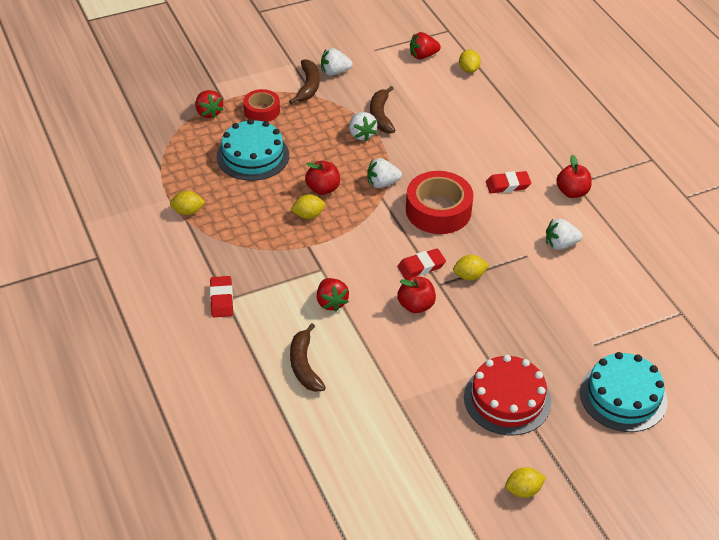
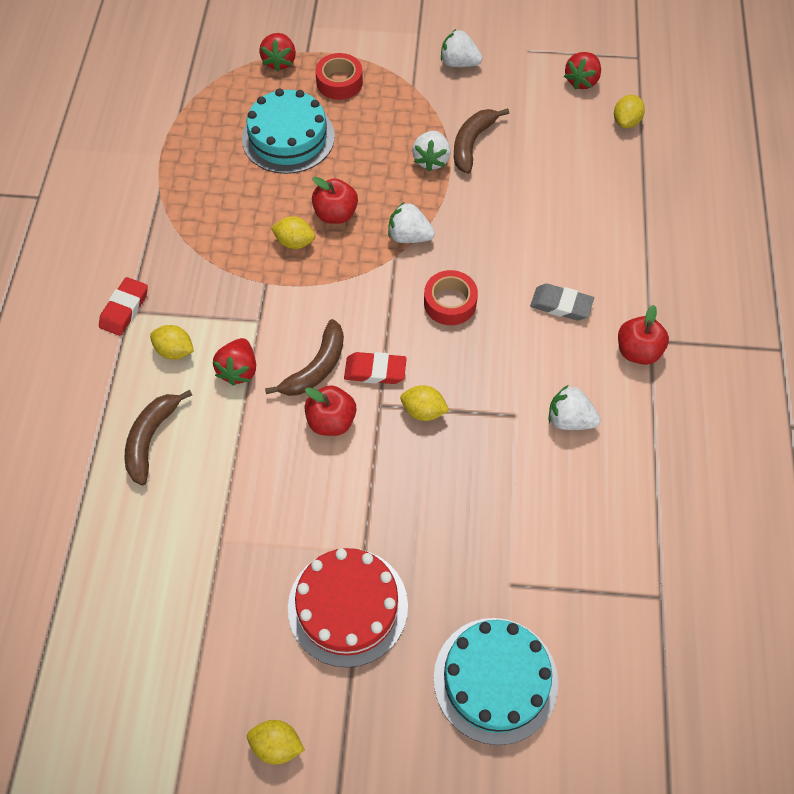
camera: 30 degrees right, 15 degrees up
(188, 211) = (169, 180): yellow lemon -> yellow lemon (175, 351)
(308, 86) = (415, 70): brown banana -> brown banana (316, 367)
(423, 56) = (581, 81): red strawberry -> red strawberry turned 75 degrees counterclockwise
(438, 210) = (450, 303): red tape -> red tape, size x0.59
(507, 185) = (561, 305): red eraser -> grey eraser

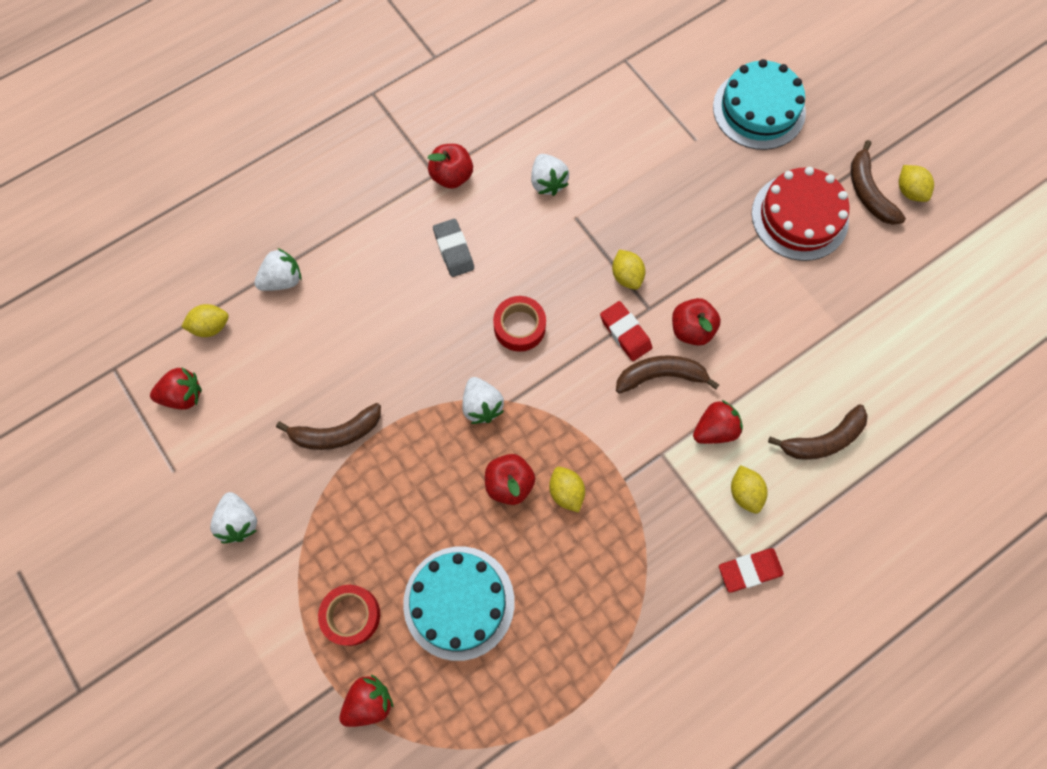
camera: 130 degrees left, 10 degrees up
(313, 700) = (868, 192): none -> brown banana
(431, 160) = (383, 452): white strawberry -> white strawberry (282, 280)

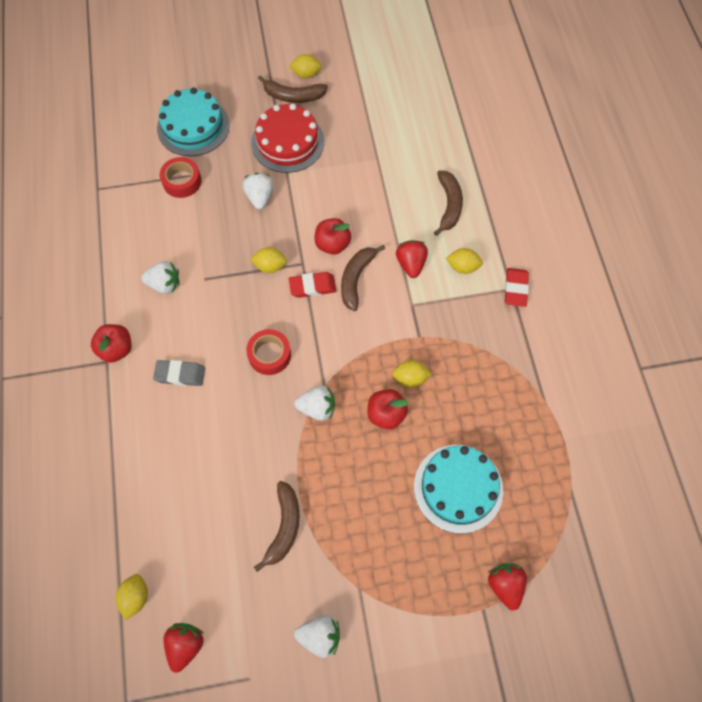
camera: 65 degrees left, 5 degrees down
(282, 280) = (128, 519): white strawberry -> white strawberry (260, 197)
(351, 615) = (434, 573): red tape -> red tape (182, 181)

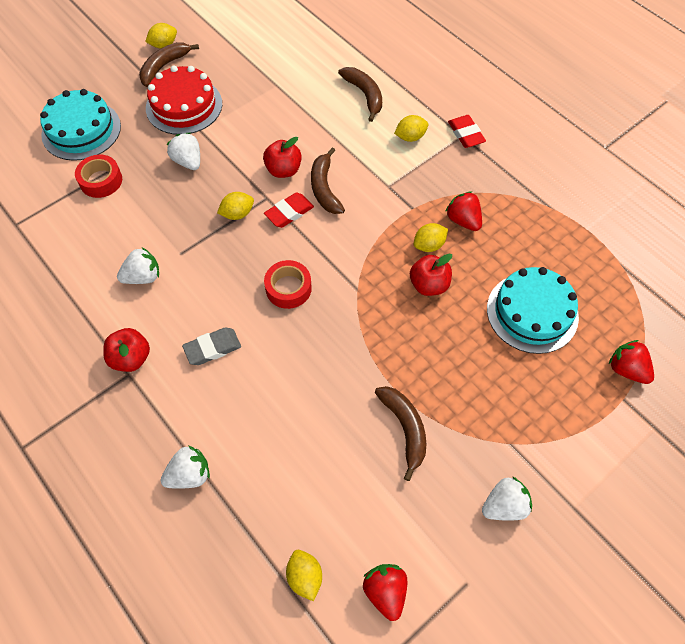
camera: 30 degrees left, 5 degrees down
(293, 96) = (164, 67): brown banana -> brown banana turned 150 degrees clockwise
(317, 408) = (364, 311): white strawberry -> white strawberry (189, 474)
(411, 264) = (364, 155): red strawberry -> red strawberry (463, 220)

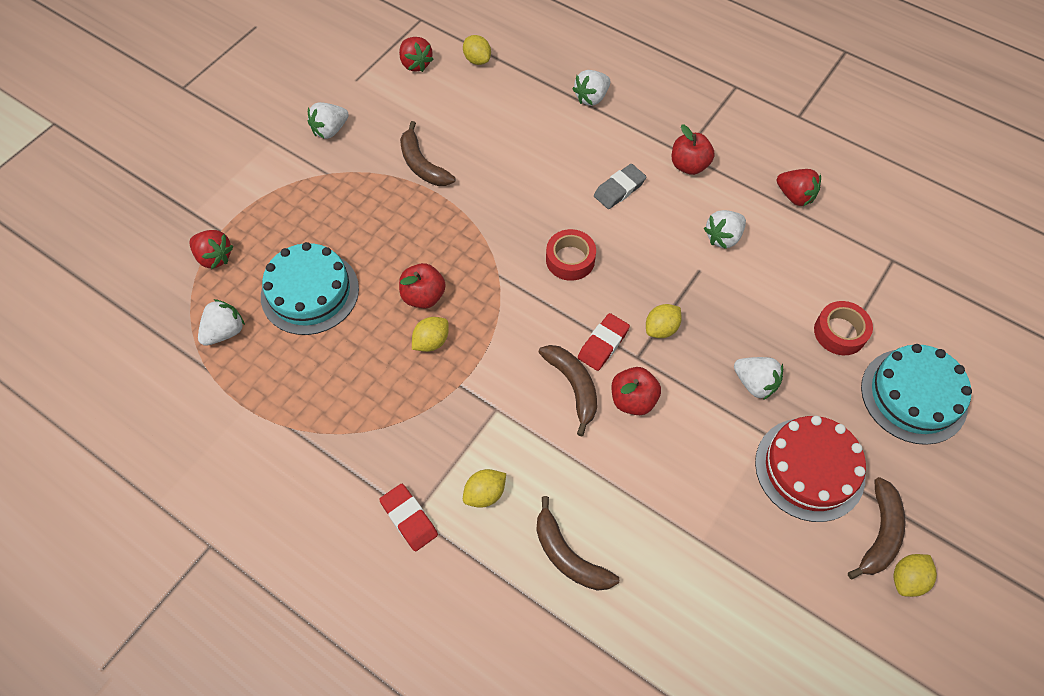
camera: 165 degrees right, 0 degrees up
(463, 220) = (396, 383): red strawberry -> red strawberry (795, 196)
(609, 293) = (225, 332): none -> white strawberry

